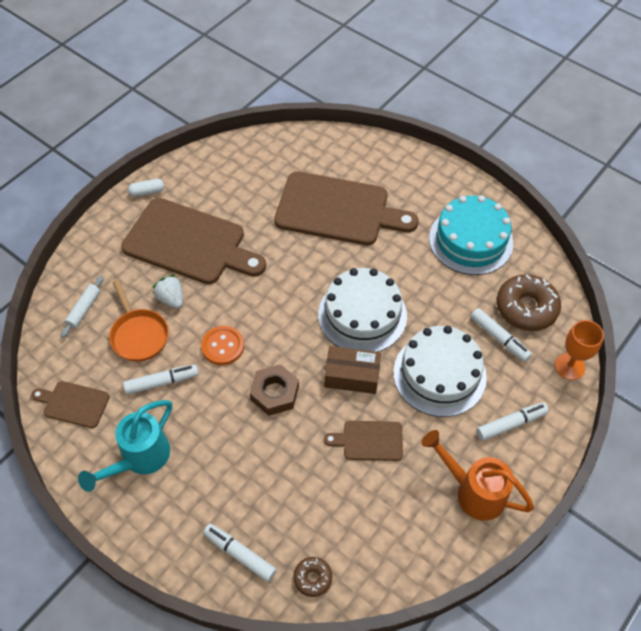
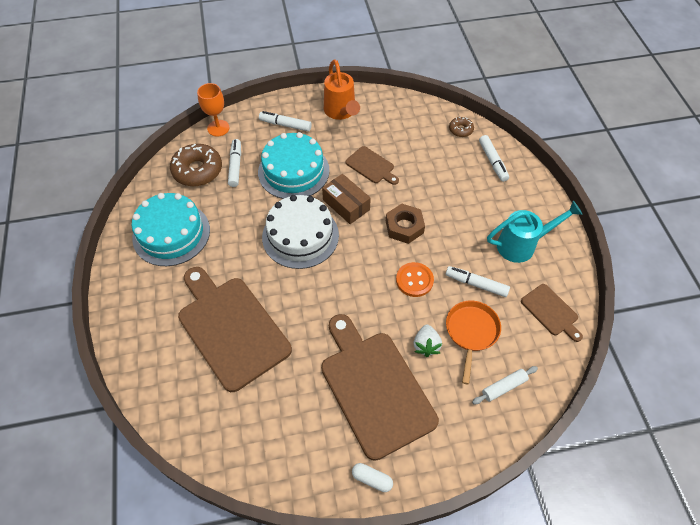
camera: 140 degrees left, 0 degrees up
(439, 374) = (293, 171): white cake -> turquoise cake

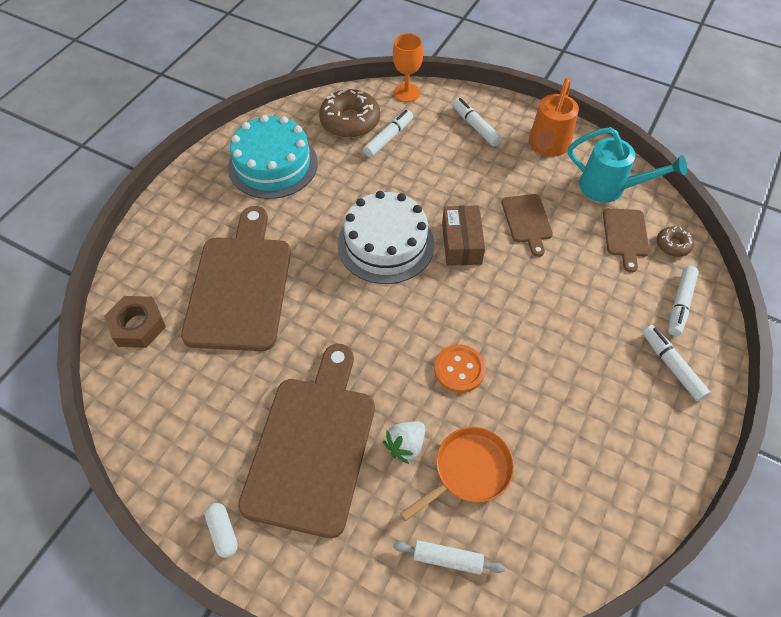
camera: 40 degrees right, 0 degrees up
(293, 171) = (440, 177): turquoise cake -> none
(404, 227) = (502, 306): brown nut -> brown nut (138, 326)
(476, 284) = (525, 424): white marker -> white marker (671, 366)
(522, 245) = (626, 422): turquoise watering can -> turquoise watering can (610, 188)
(551, 311) = (588, 523): brown cutting board -> brown cutting board (625, 235)

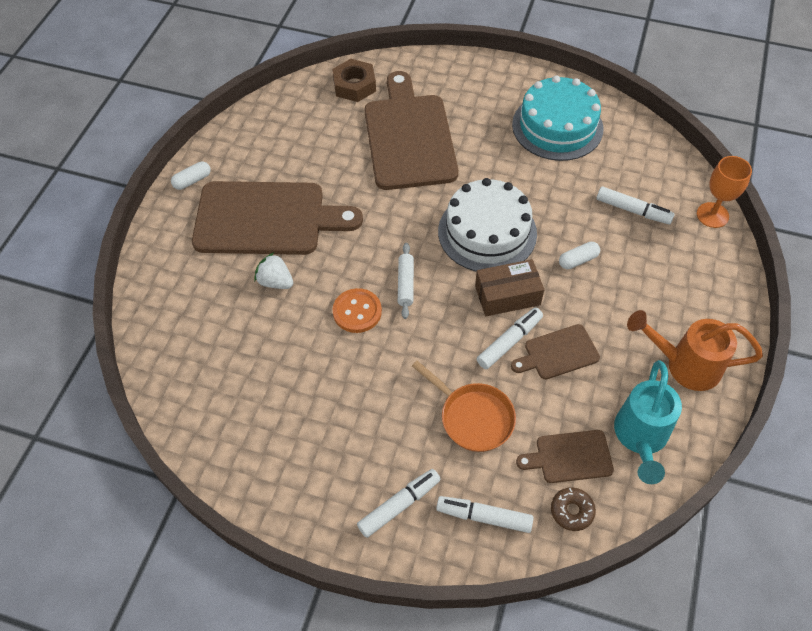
camera: 80 degrees right, 0 degrees up
(240, 286) = (408, 137): brown cutting board -> brown cutting board turned 90 degrees counterclockwise
(350, 121) = (643, 173): brown donut -> none
(433, 186) = (578, 260): none -> white capsule
(447, 559) = (181, 325): white rolling pin -> white rolling pin (405, 284)
(468, 471) = (258, 331): orange pan -> orange pan (473, 417)
(475, 127) = (686, 288): white marker -> white marker (509, 342)

